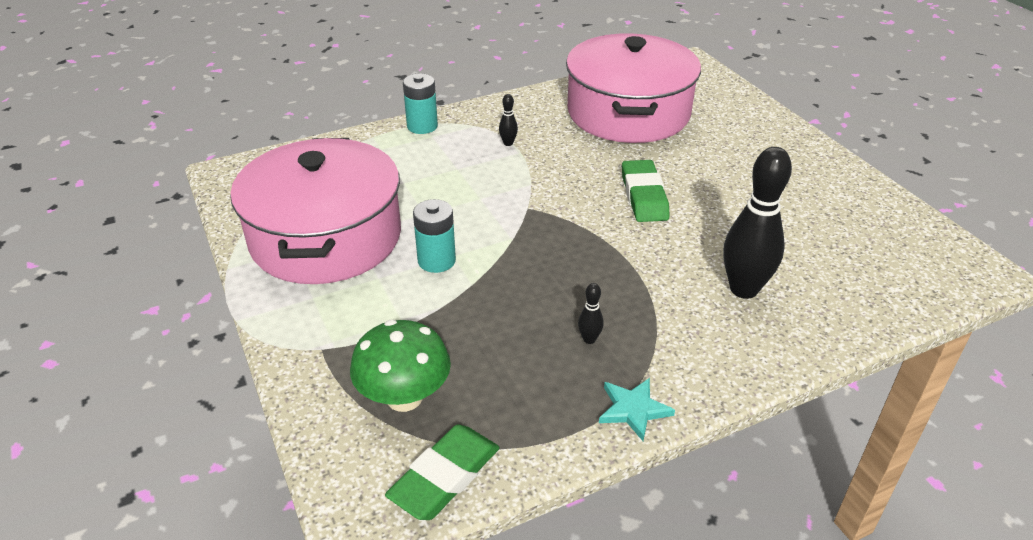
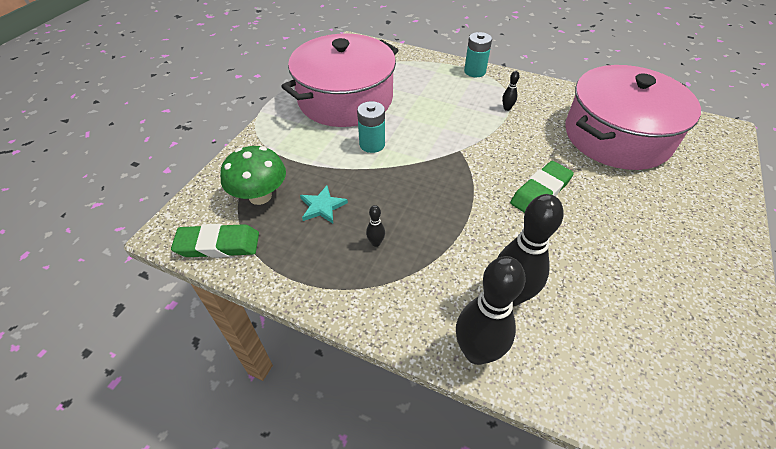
camera: 50 degrees right, 10 degrees up
(633, 409) = (336, 298): turquoise star -> turquoise star (322, 206)
(785, 347) = (476, 352): none -> black bowling pin

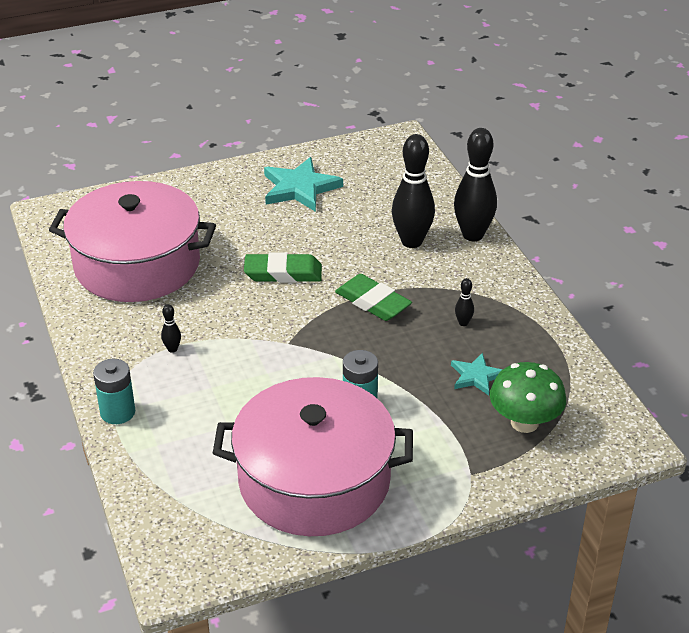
camera: 135 degrees left, 10 degrees down
(218, 245) = (596, 402): green eraser -> green eraser (373, 302)
(671, 281) = (300, 188): none -> turquoise star

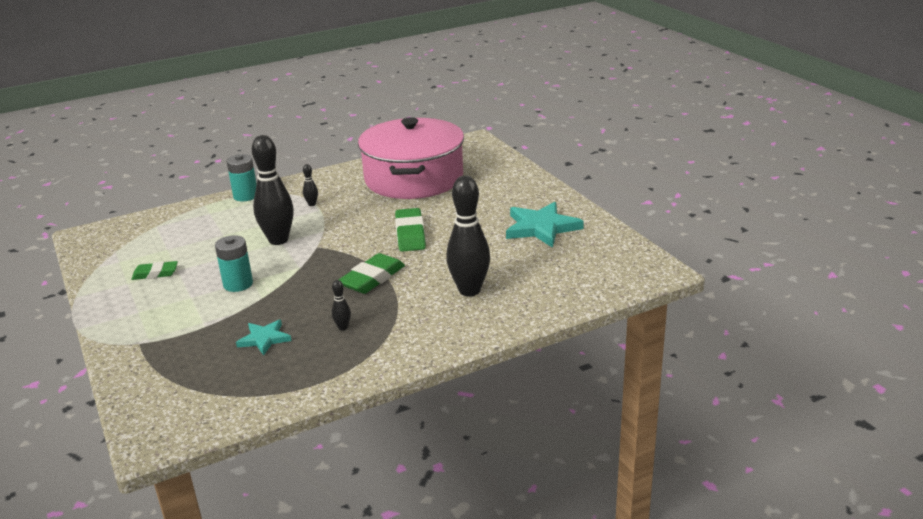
camera: 85 degrees right, 10 degrees down
(314, 480) = (155, 273): pink pot -> green eraser
(473, 235) = (489, 324): black bowling pin -> black bowling pin (278, 240)
(524, 422) = (196, 369): green mushroom -> none

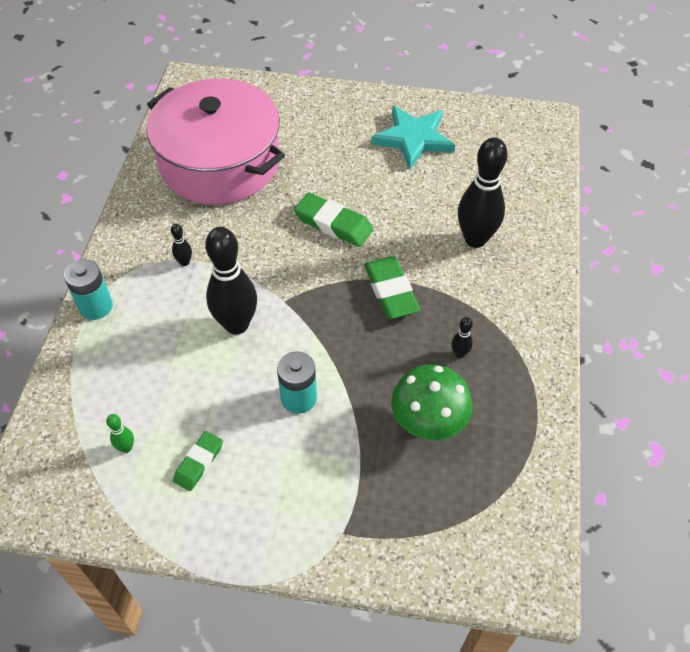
camera: 55 degrees left, 25 degrees up
(148, 248) = (126, 448): none -> green bowling pin
(264, 339) = (428, 421): turquoise star -> green mushroom

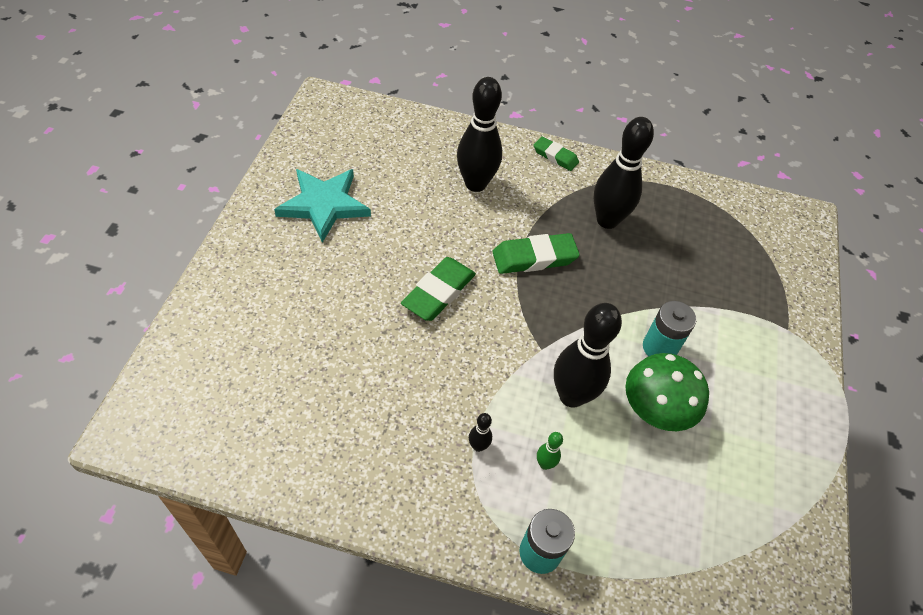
camera: 90 degrees left, 0 degrees up
(126, 448) = (729, 510): green bowling pin -> green bowling pin (545, 464)
(199, 463) = (737, 440): green eraser -> green eraser (555, 156)
(220, 162) = (314, 399): pink pot -> none
(428, 421) = (677, 254): green mushroom -> green mushroom (655, 410)
(459, 354) = (607, 220): black bowling pin -> black bowling pin, size x2.39

